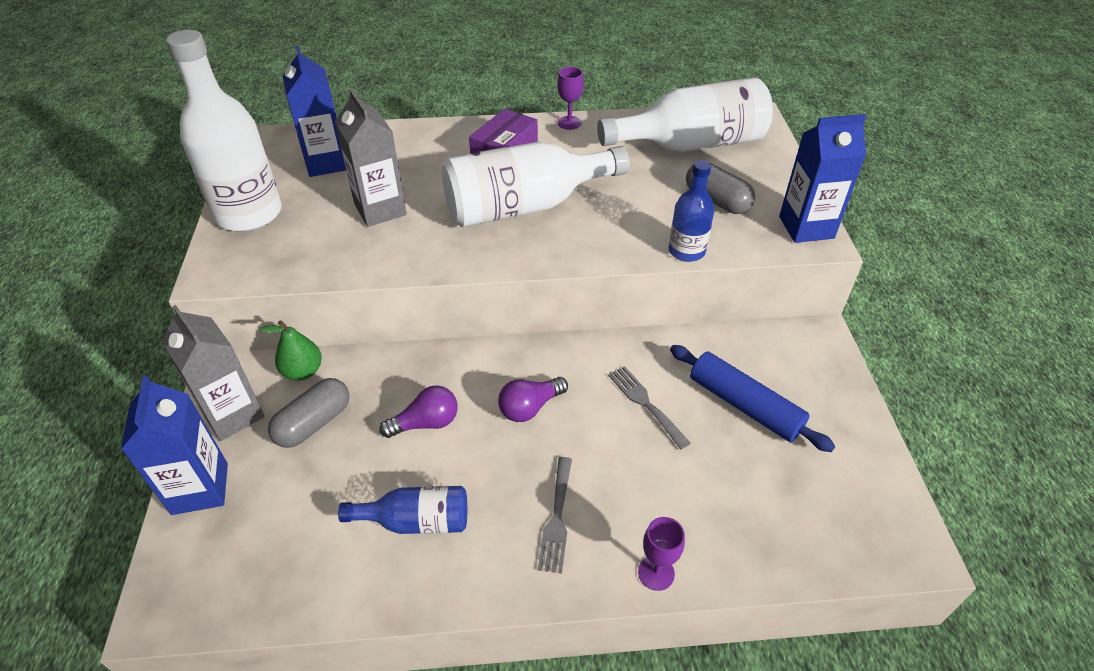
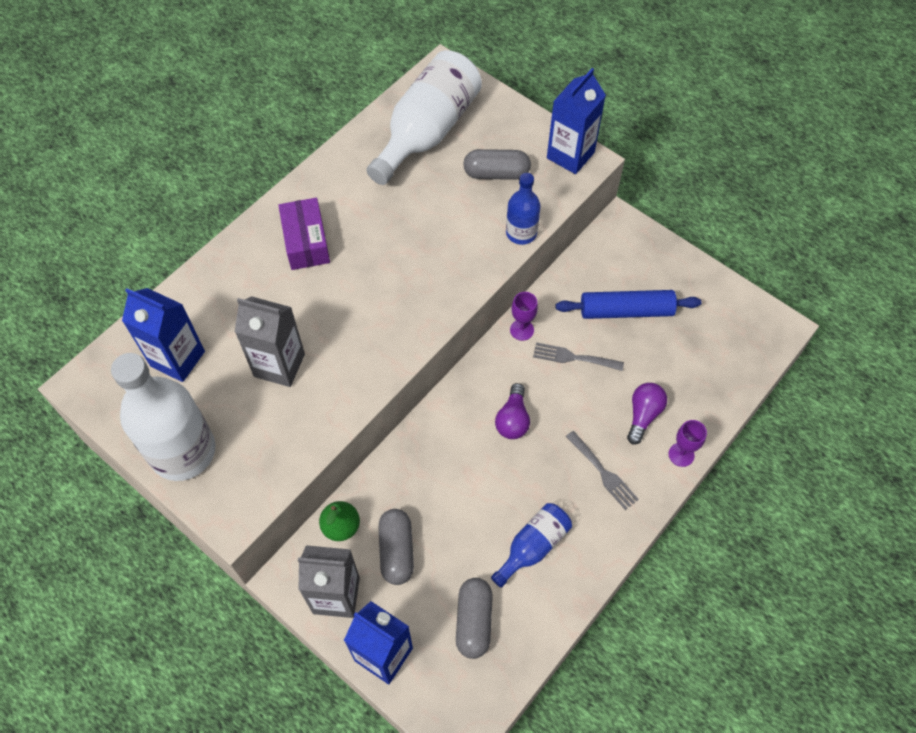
camera: 45 degrees left, 15 degrees up
(292, 533) = (474, 621): none -> grey capsule
(426, 423) = (465, 486): purple light bulb -> purple light bulb (643, 415)
(525, 206) = (378, 279): white bottle -> none
(569, 123) = (318, 174): purple goblet -> purple goblet (522, 330)

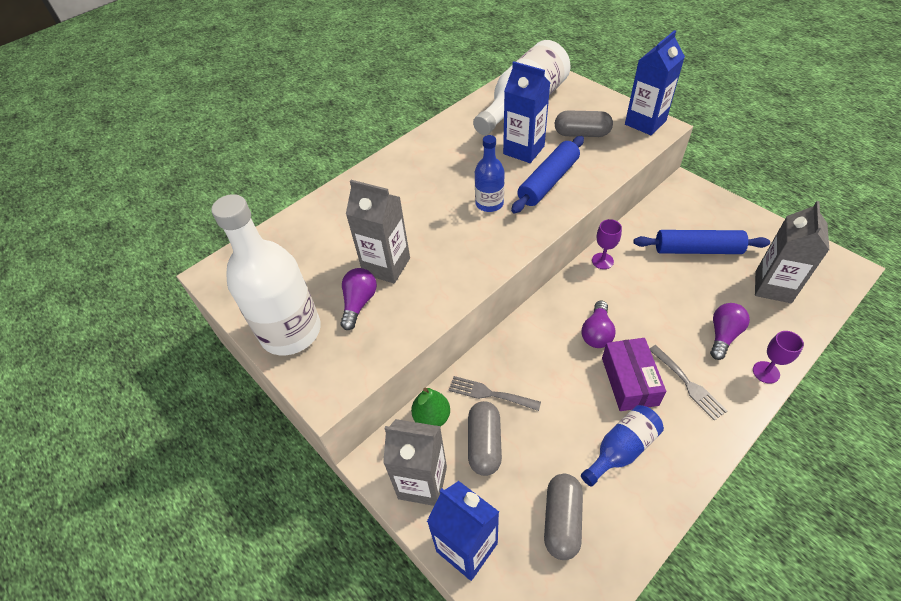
camera: 10 degrees right, 10 degrees down
(177, 359) = (298, 257): blue carton -> blue carton (523, 150)
(253, 413) = (359, 303): none -> purple light bulb
(306, 242) = (418, 177): purple box -> purple box (629, 381)
(456, 244) = (548, 181): none -> blue rolling pin
(521, 233) = (605, 174): blue bottle -> blue bottle (489, 203)
(573, 357) = (651, 284): grey fork -> grey fork (489, 394)
(700, 354) = (773, 287): none -> grey carton

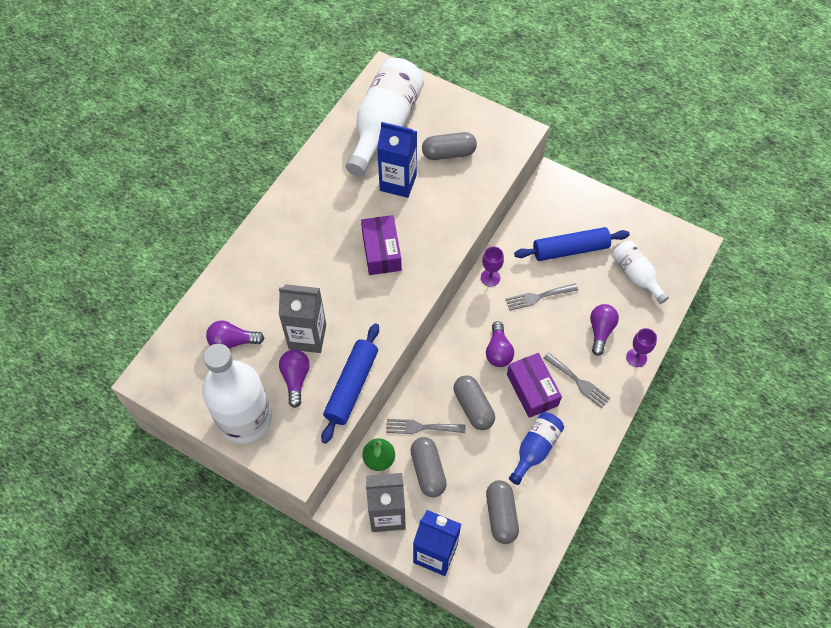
camera: 20 degrees left, 10 degrees up
(310, 256) = (232, 341): none -> purple light bulb
(489, 203) = (381, 251): blue bottle -> purple box
(548, 181) = (429, 216): blue rolling pin -> blue rolling pin (351, 386)
(555, 385) = (473, 407): none -> grey capsule
(645, 123) = (505, 129): blue carton -> none
(653, 288) = (538, 297): none -> grey fork
(773, 287) = (636, 275): grey carton -> white bottle

